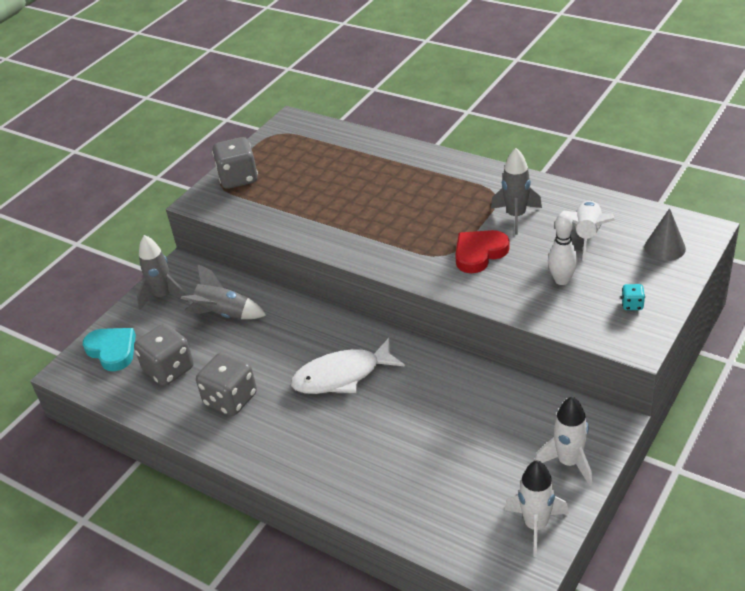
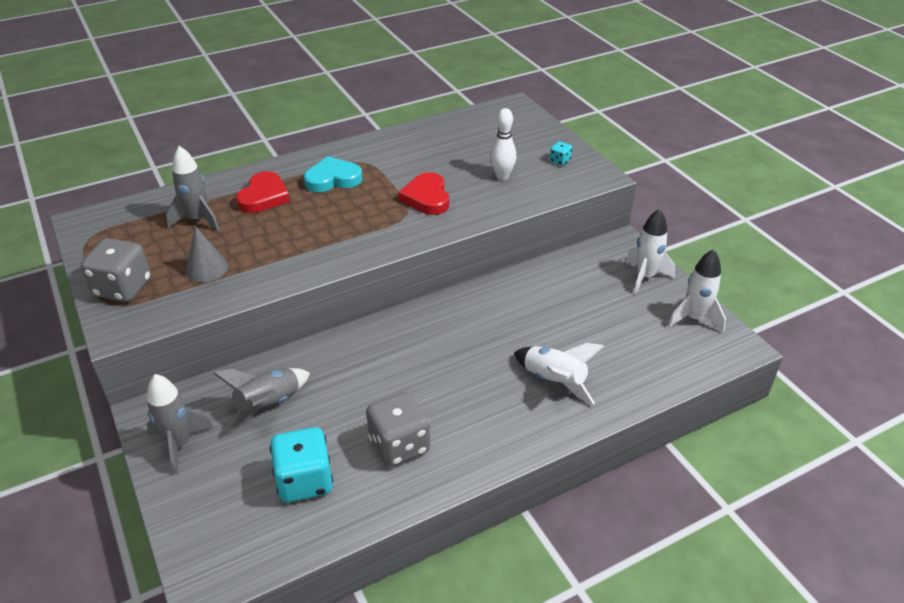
camera: 65 degrees left, 0 degrees up
(112, 350) = (218, 523): turquoise heart -> turquoise heart (333, 179)
(169, 369) = (305, 481): grey dice -> turquoise dice
(342, 376) = (443, 356): white fish -> none
(394, 174) = (264, 197): none -> red heart
(516, 216) = (403, 164): grey rocket -> grey rocket (198, 220)
(586, 235) = (465, 146): white rocket -> white rocket (554, 381)
(664, 247) = (515, 125): grey cone -> grey cone (206, 268)

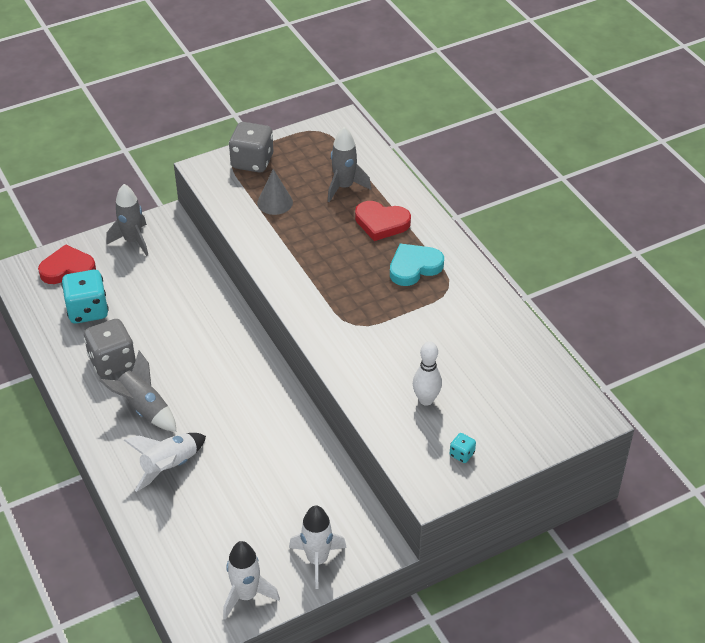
camera: 90 degrees right, 5 degrees up
(268, 405) = (165, 283): grey rocket -> grey rocket (144, 409)
(333, 179) = (414, 267): turquoise heart -> turquoise heart turned 105 degrees counterclockwise
(426, 198) = (382, 338): red heart -> red heart (67, 269)

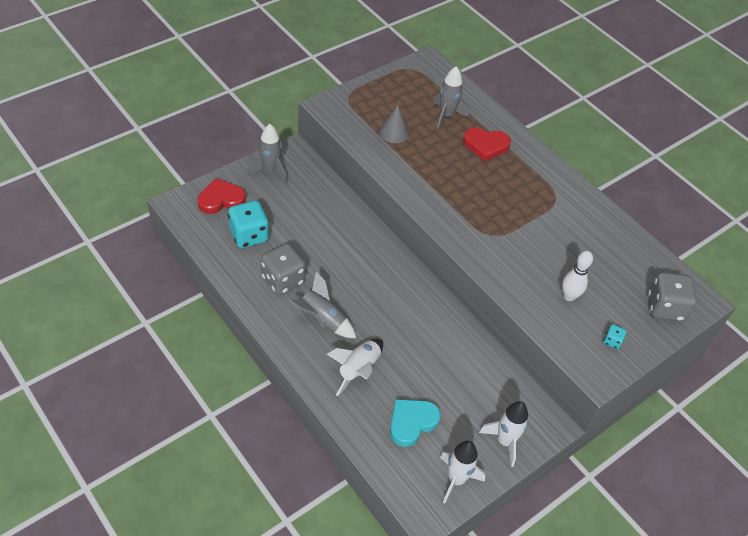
camera: 15 degrees left, 5 degrees up
(252, 162) = (364, 98): grey dice -> grey dice (665, 307)
(414, 267) = (523, 182): turquoise heart -> turquoise heart (412, 422)

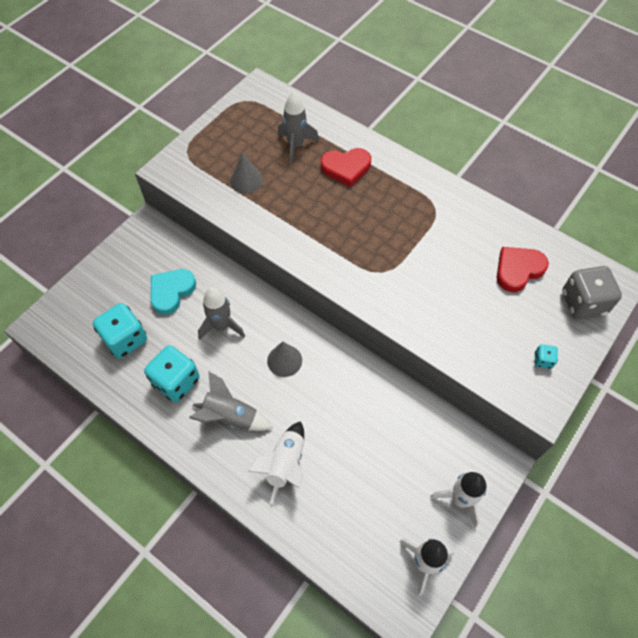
camera: 10 degrees left, 10 degrees up
(221, 199) = (84, 305): red heart -> red heart (518, 270)
(270, 171) = (128, 256): grey rocket -> grey rocket (222, 326)
(283, 280) = (176, 381): grey dice -> turquoise dice
(383, 290) = (284, 360): none -> grey cone
(412, 422) = (358, 509): turquoise heart -> turquoise heart (171, 292)
(569, 296) = (483, 320): white bowling pin -> none

